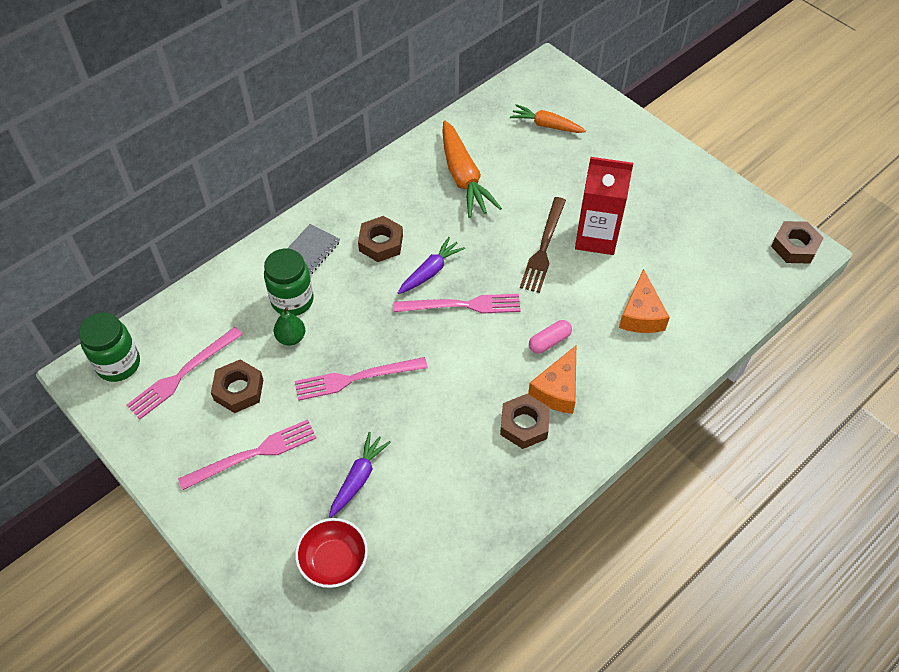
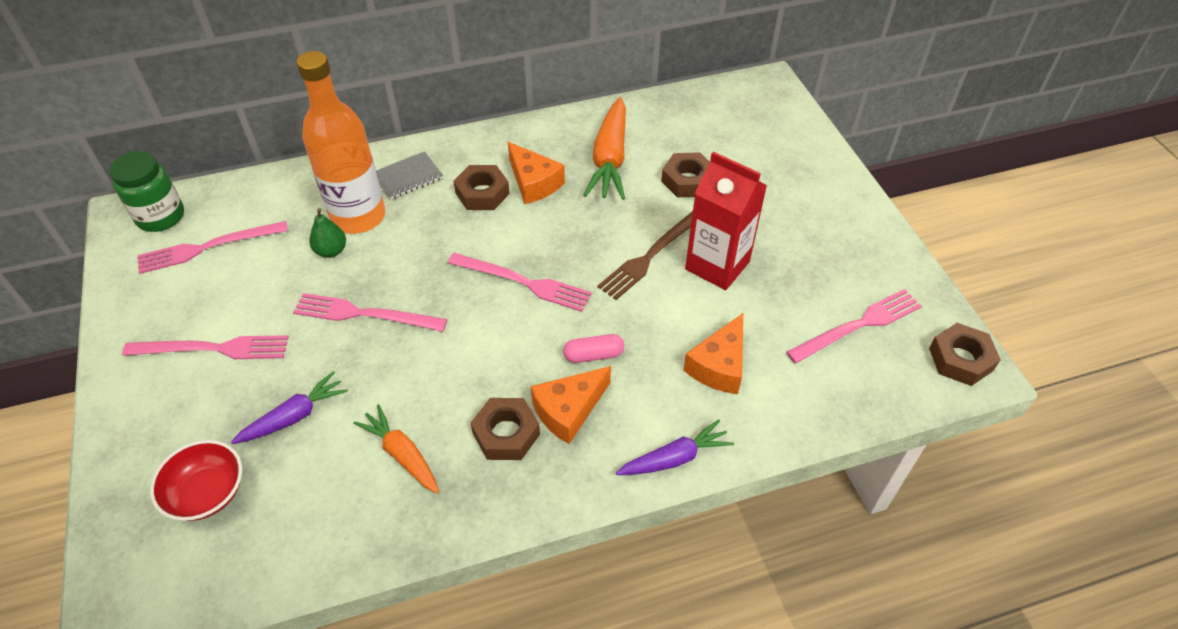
camera: 25 degrees right, 5 degrees down
(238, 390) = (246, 281): brown nut -> brown nut (687, 180)
(292, 300) = (358, 217): green jar -> orange bottle
(416, 219) = (533, 183): none -> orange cheese
(430, 271) = (513, 237): purple carrot -> purple carrot (674, 458)
(546, 125) = (732, 137): orange carrot -> orange carrot (402, 454)
(717, 247) = (858, 325): none -> pink fork

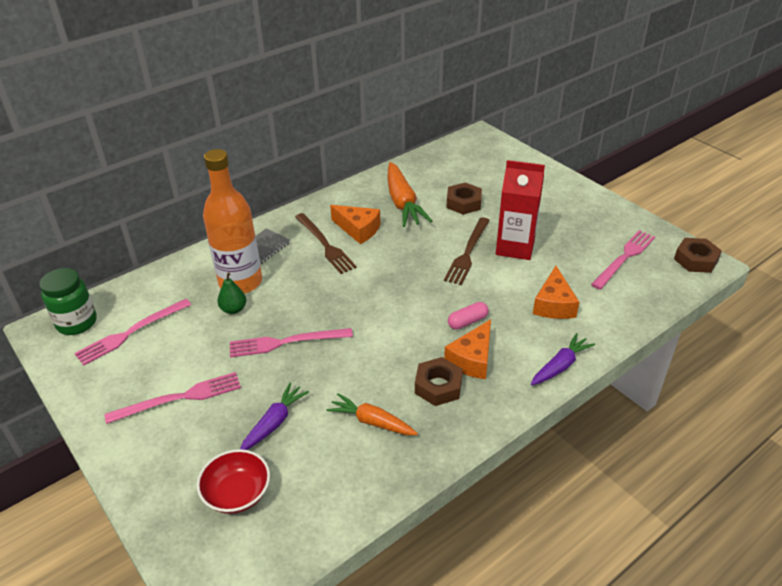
camera: 20 degrees left, 10 degrees down
(482, 193) = (325, 245): brown nut -> brown fork
(523, 282) = (390, 291): pink fork -> none

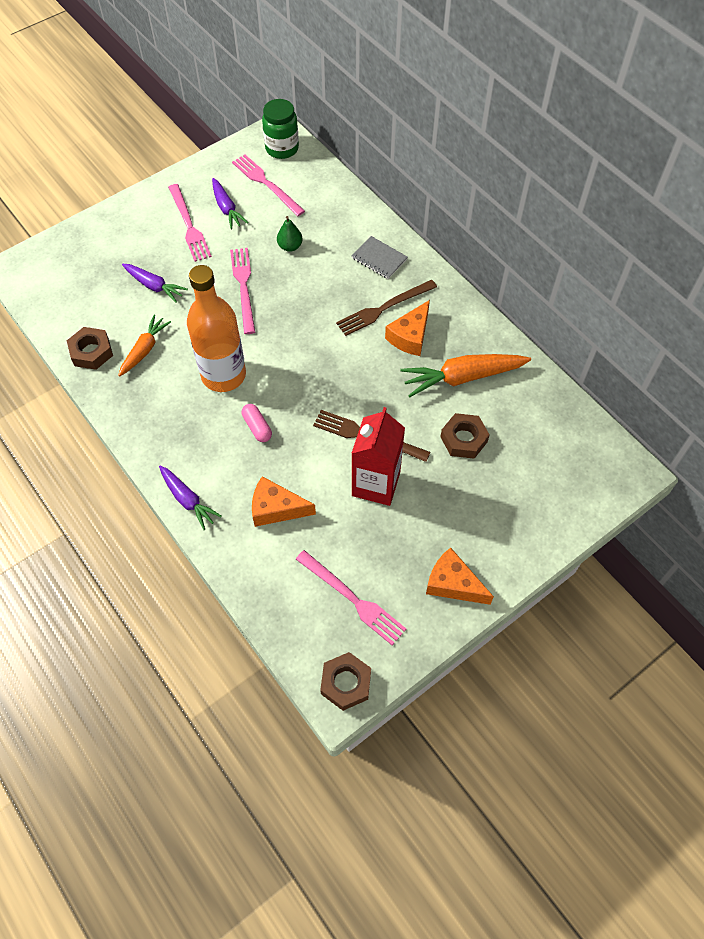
camera: 90 degrees right, 20 degrees up
(161, 365) = (226, 208): none -> purple carrot
(237, 493) = (92, 270): red bowl -> none
(240, 282) = (327, 247): orange bottle -> orange bottle (223, 375)
(438, 386) = (176, 398): brown nut -> brown nut (91, 352)
(472, 359) = (206, 427): orange cheese -> orange cheese (453, 583)

